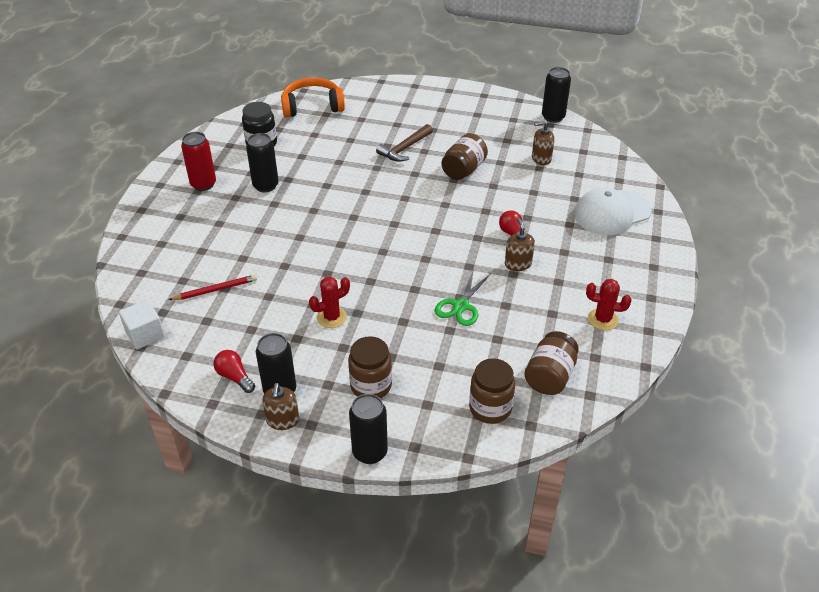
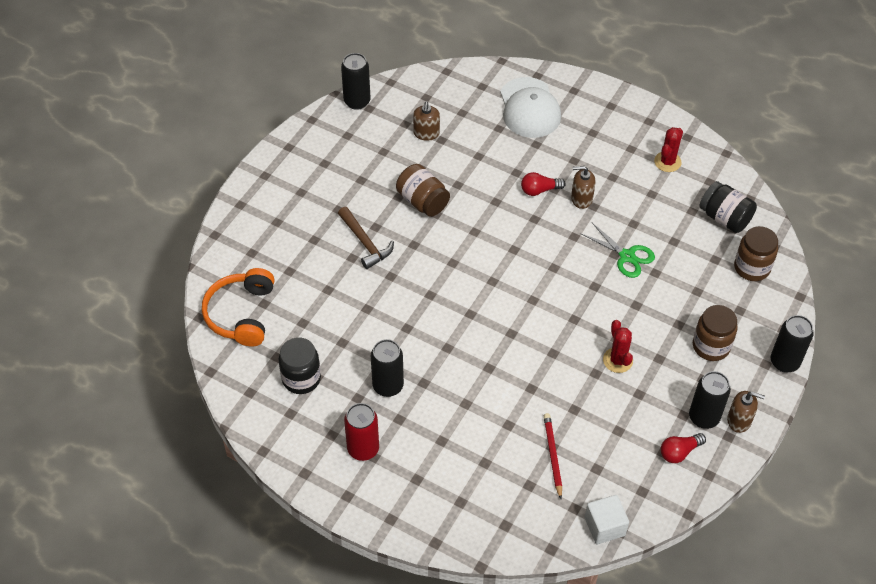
camera: 75 degrees left, 10 degrees up
(549, 376) = (724, 218): brown jar -> black jar

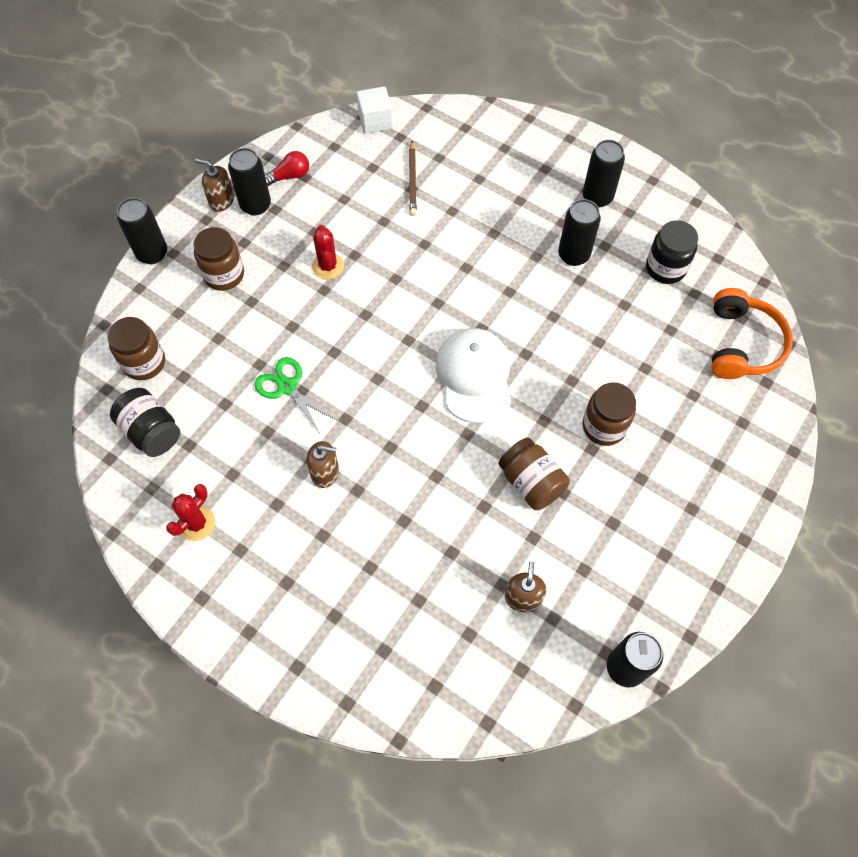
camera: 175 degrees left, 10 degrees up
(363, 449) = (597, 197): red can -> black can
(365, 243) = (604, 426): brown hammer -> brown jar
(529, 108) = (369, 635): white cap -> white cap (474, 376)
(539, 190) = (377, 489): red light bulb -> none
(552, 455) = (412, 180): red pencil -> brown pencil

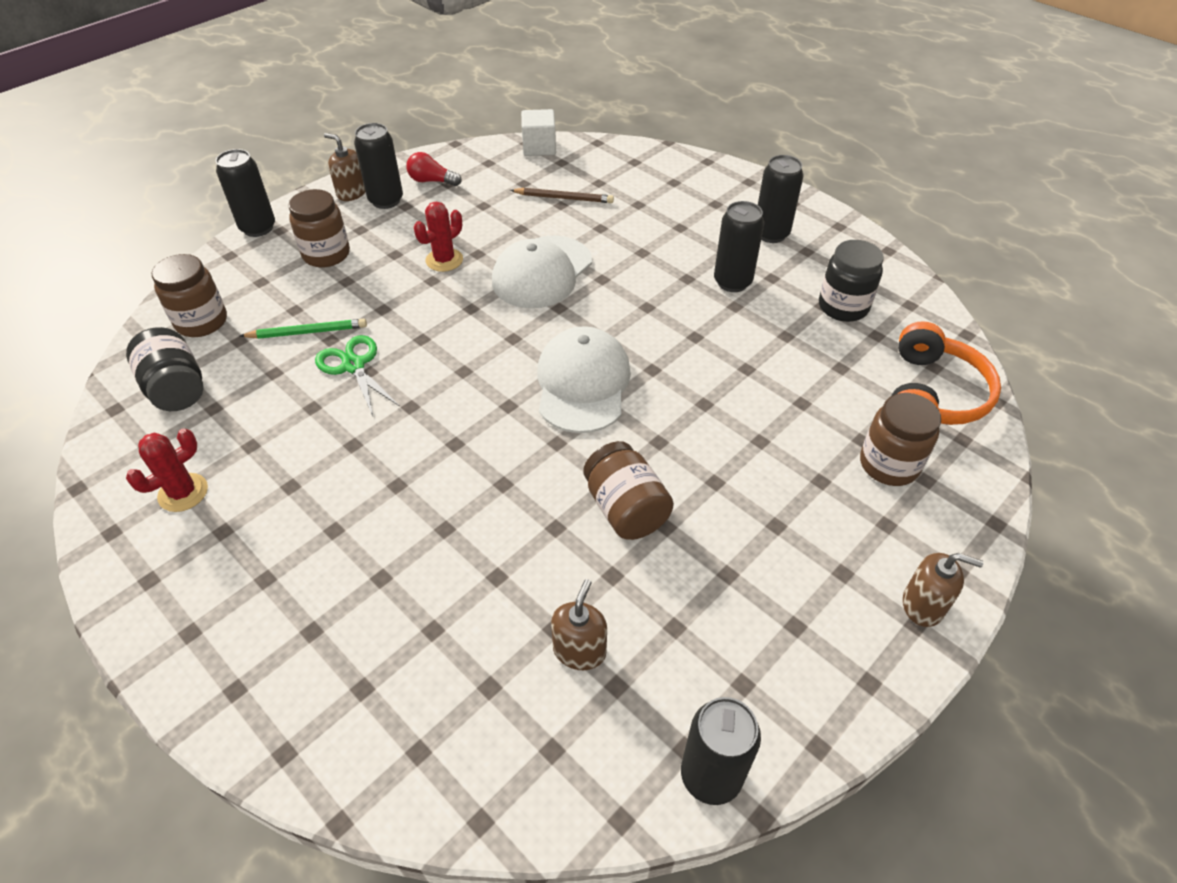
camera: 10 degrees right, 15 degrees down
(237, 359) = (307, 332): none -> green pencil
(289, 176) = (432, 181): red light bulb -> red light bulb turned 150 degrees counterclockwise
(325, 472) = (364, 459): brown soap dispenser -> brown soap dispenser (923, 605)
(328, 266) = (444, 260): red cactus -> red cactus turned 45 degrees clockwise
(412, 180) = (564, 198): brown pencil -> brown pencil turned 90 degrees counterclockwise
(414, 267) = (542, 272): none -> white cap
(604, 426) = (736, 459): brown jar -> brown jar (889, 464)

